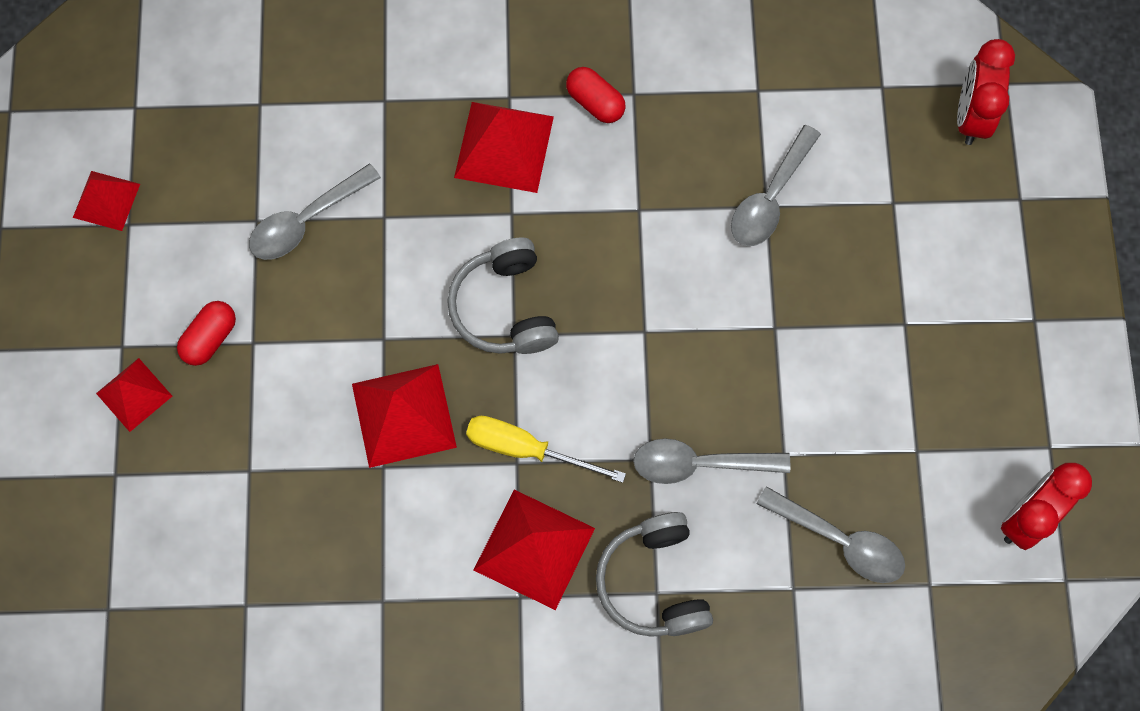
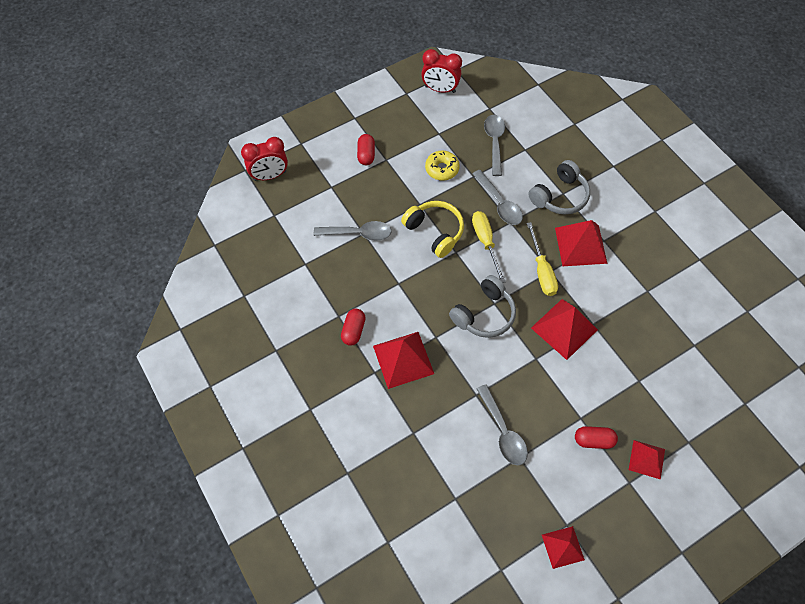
camera: 120 degrees left, 10 degrees down
(306, 221) = (503, 431): grey spoon -> grey spoon turned 45 degrees clockwise
(634, 391) = (485, 242): none -> yellow screwdriver
(704, 320) = (435, 231): none -> yellow headphones
(830, 408) = (442, 169): none -> yellow donut
(934, 295) = (366, 155): none -> red capsule

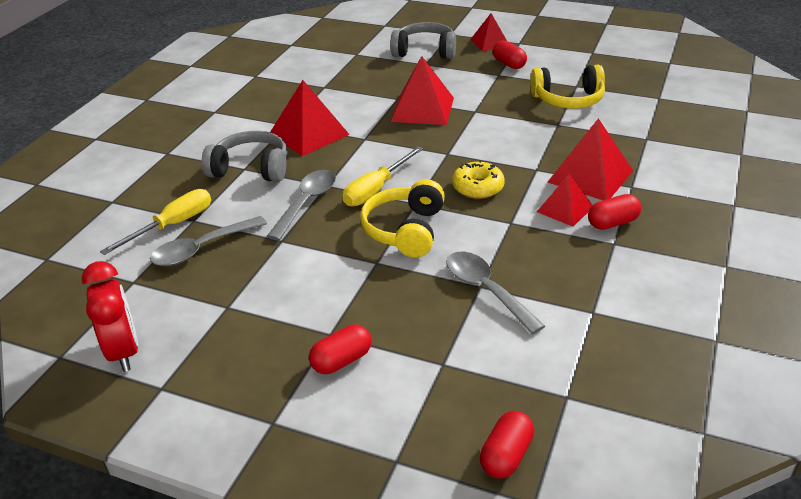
camera: 125 degrees left, 25 degrees down
(270, 176) = (506, 455): red clock -> red capsule
(442, 169) = (295, 272): yellow donut -> yellow donut (478, 187)
(484, 314) = (468, 153): grey headphones -> grey headphones (425, 51)
(503, 431) = (568, 100): grey spoon -> yellow headphones
(541, 270) = (370, 143): yellow screwdriver -> yellow screwdriver (172, 225)
(562, 547) = (610, 48): red pyramid -> red pyramid (565, 209)

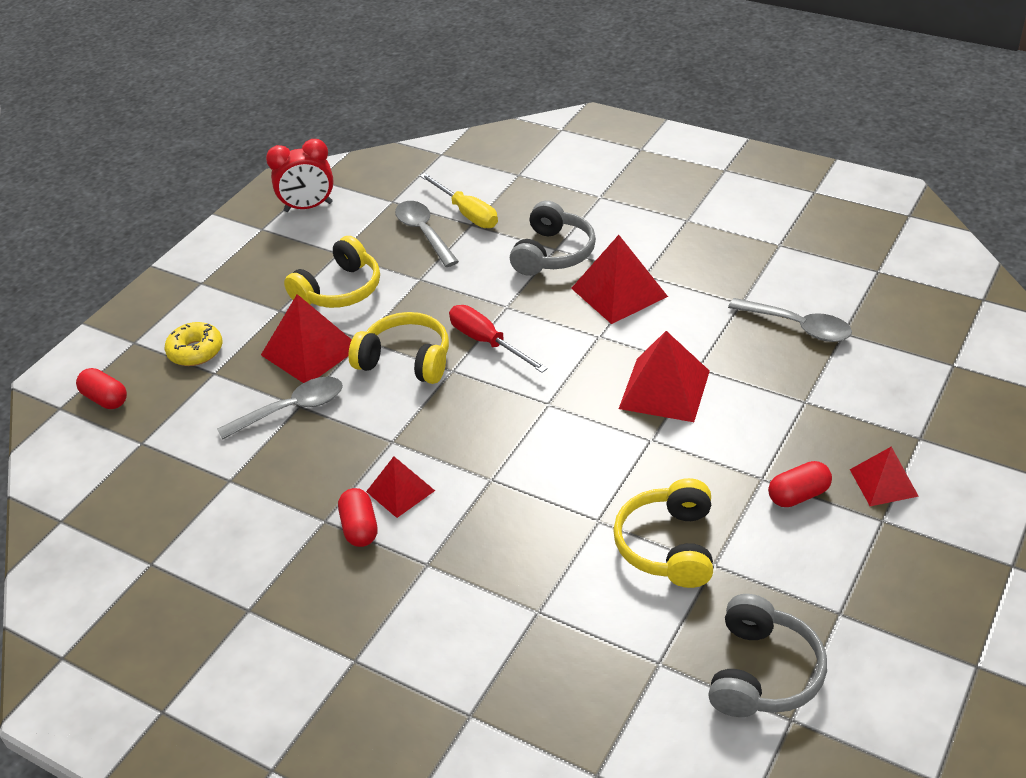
camera: 100 degrees right, 5 degrees up
(296, 292) = (340, 290): none -> yellow headphones
(307, 203) = (477, 293): grey spoon -> grey spoon (798, 326)
(341, 361) = (245, 316): red capsule -> none
(376, 189) = (487, 342): yellow screwdriver -> red screwdriver
(425, 51) = (850, 404): grey headphones -> grey headphones (763, 672)
(478, 187) = (466, 422): yellow donut -> yellow donut (195, 351)
(590, 176) = (460, 528): red pyramid -> red pyramid (310, 351)

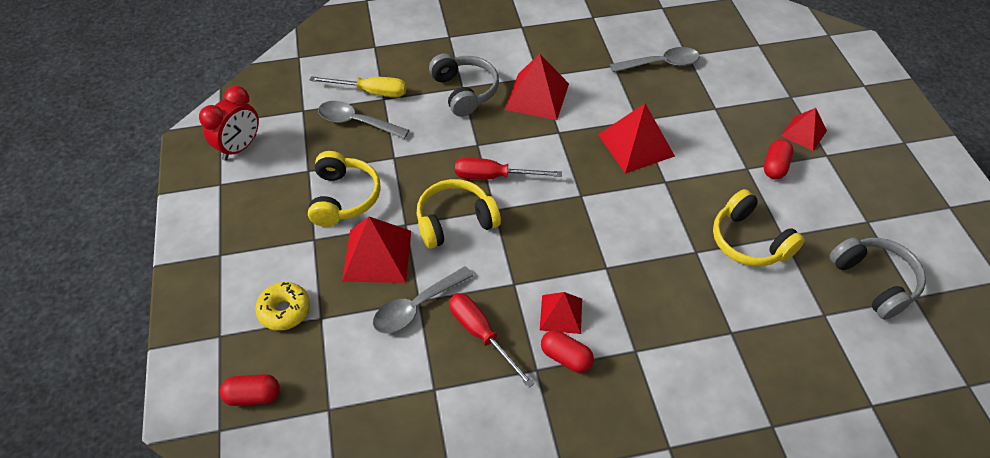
camera: 45 degrees left, 10 degrees up
(292, 409) = (416, 307): grey spoon -> grey spoon turned 150 degrees counterclockwise
(315, 464) = (481, 335): none -> red screwdriver

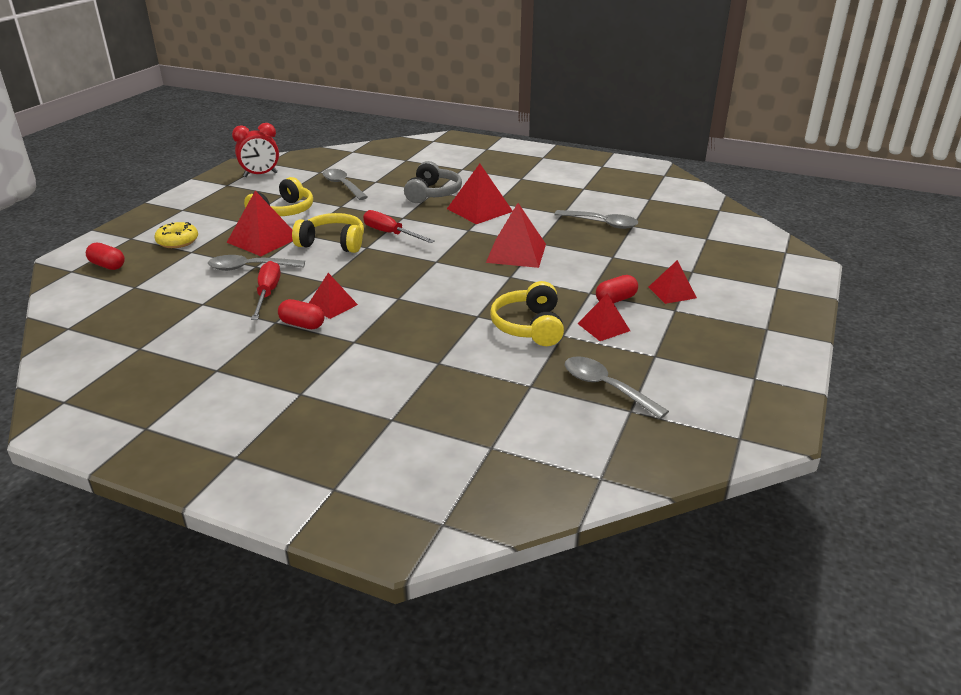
camera: 35 degrees right, 20 degrees down
(371, 92) = (372, 176): yellow screwdriver -> none
(566, 357) = (302, 324): red capsule -> red capsule turned 45 degrees counterclockwise
(801, 208) = (603, 327): none -> red pyramid
(874, 281) = (606, 387): grey headphones -> grey spoon

